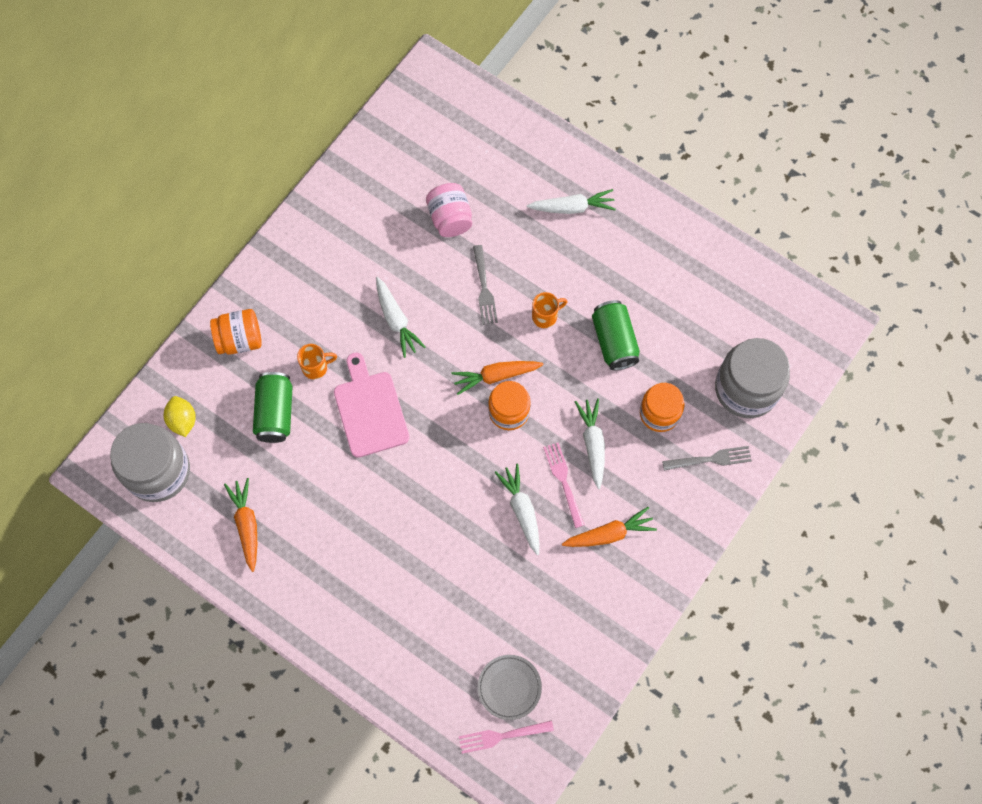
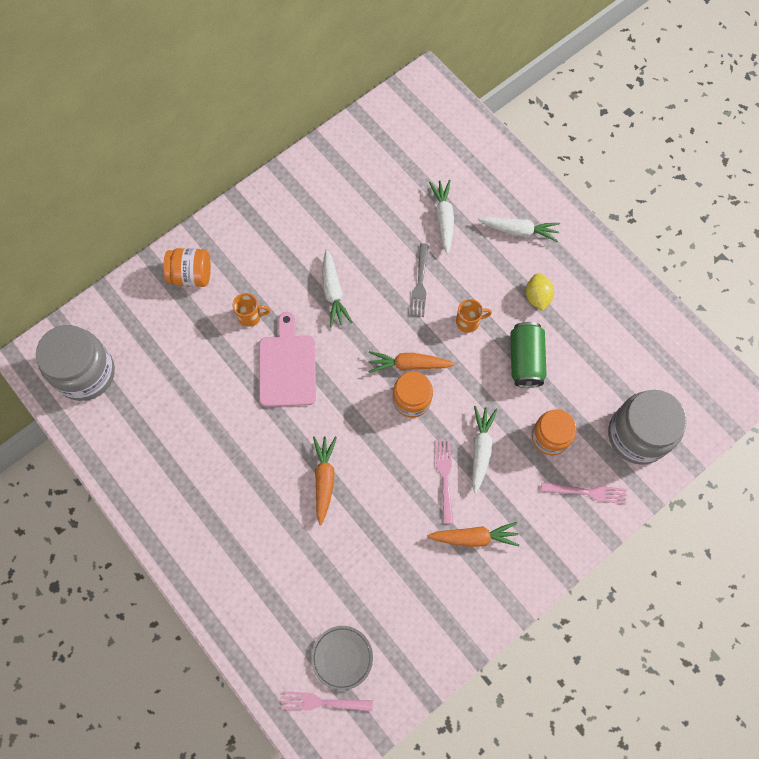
camera: 15 degrees right, 0 degrees up
(182, 420) = (120, 334): yellow lemon -> yellow lemon (537, 297)
(246, 525) = (148, 441): orange carrot -> orange carrot (324, 479)
(275, 413) = (203, 348): green can -> none
(450, 218) = (406, 214): pink jar -> none
(522, 510) = (399, 493): white carrot -> white carrot (443, 218)
(710, 459) = (586, 492): grey fork -> pink fork

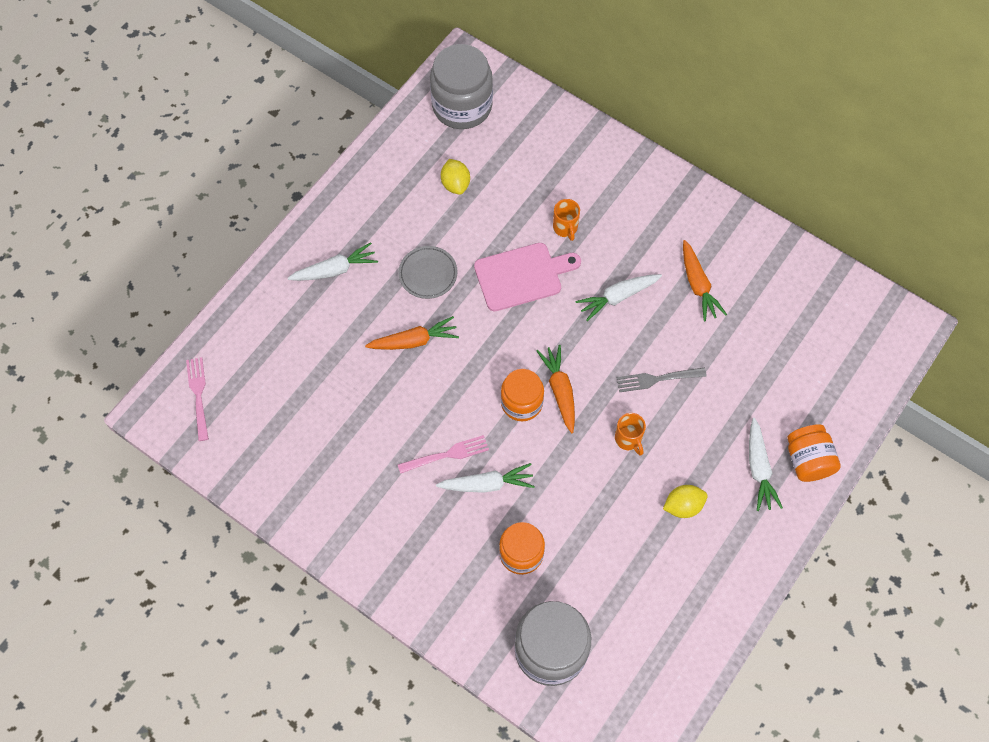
camera: 75 degrees right, 5 degrees down
(170, 401) = (455, 184): none -> yellow lemon
(191, 275) = (592, 163): orange jar -> orange jar (807, 460)
(342, 657) = (243, 402): grey plate -> grey plate (428, 274)
(443, 218) = (744, 385): white carrot -> white carrot (335, 270)
(474, 537) = (390, 498): orange carrot -> orange carrot (698, 285)
(525, 360) = (602, 509): green can -> none
(586, 492) = (469, 605): pink fork -> none

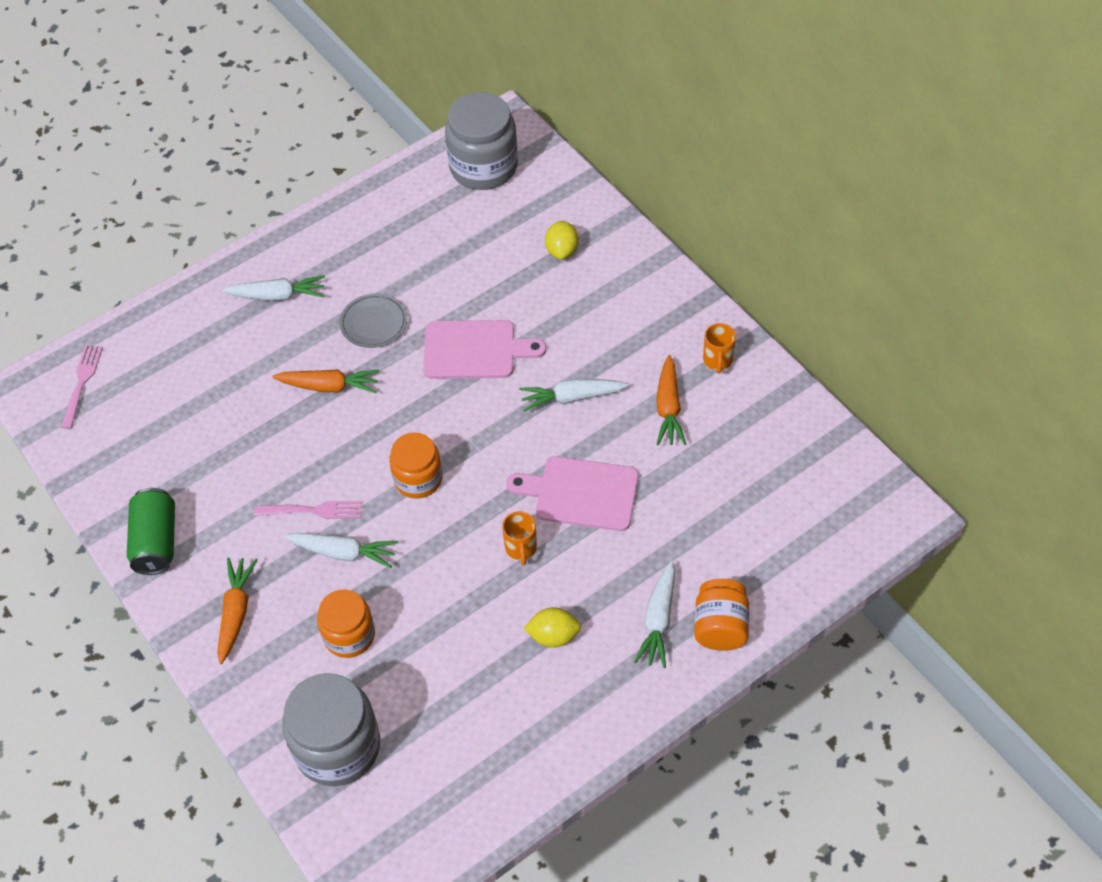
camera: 20 degrees right, 10 degrees down
(326, 519) = (156, 541): none -> green can
(455, 184) = (443, 242): yellow lemon -> yellow lemon (562, 250)
(560, 390) = (466, 477): orange carrot -> orange carrot (236, 612)
(565, 228) = (543, 313): orange mug -> orange mug (717, 360)
(658, 379) = (581, 494): grey fork -> pink cutting board

